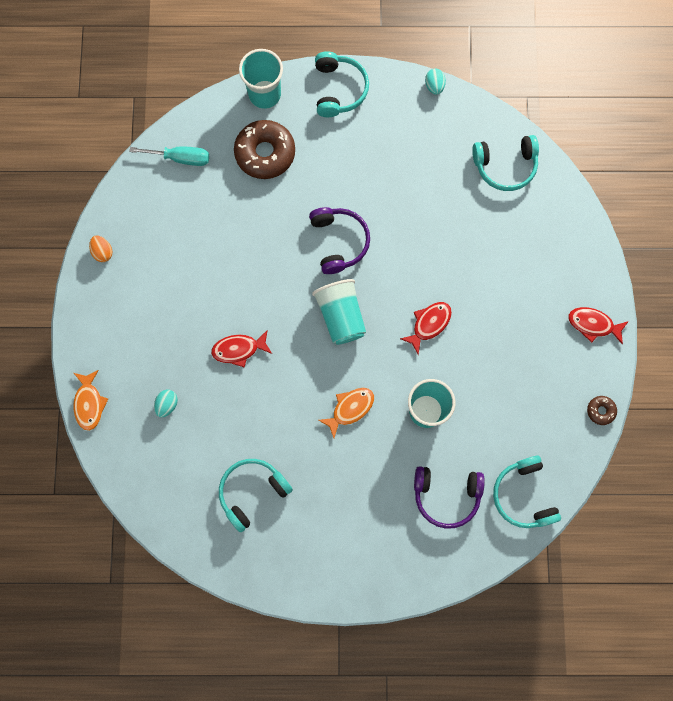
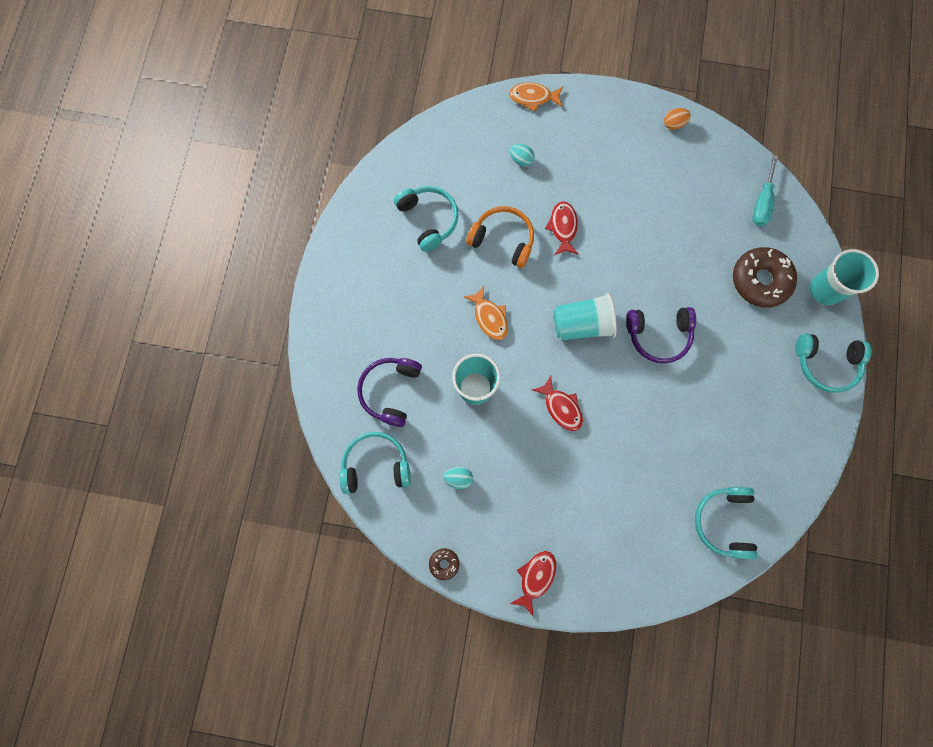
camera: 100 degrees right, 0 degrees up
(262, 409) = (503, 240): none -> orange headphones
(434, 86) = (823, 464): turquoise egg -> turquoise egg (458, 478)

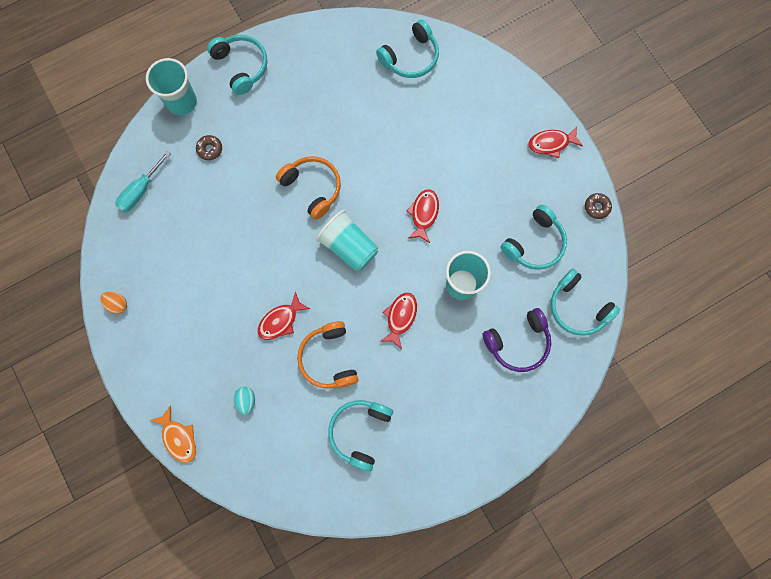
camera: 130 degrees left, 0 degrees up
(458, 478) = (534, 243): turquoise egg -> turquoise headphones
(489, 317) = (400, 317): orange fish -> red fish
(658, 335) = (312, 188): purple headphones -> orange headphones
(760, 280) = (210, 149): brown donut -> brown donut, size x0.46
(761, 202) = (140, 191): turquoise screwdriver -> turquoise screwdriver turned 150 degrees clockwise

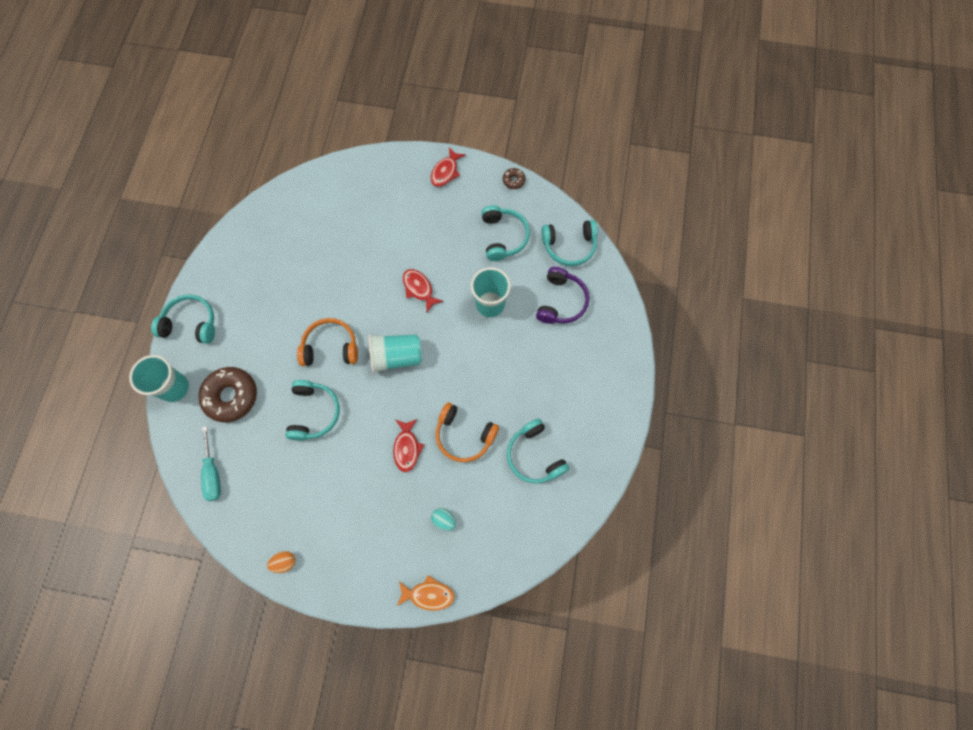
camera: 50 degrees left, 5 degrees down
(210, 149) = (231, 396): brown donut -> brown donut, size x2.20
(400, 317) = (477, 363): red fish -> none
(410, 57) = (300, 207): turquoise headphones -> turquoise headphones (314, 413)

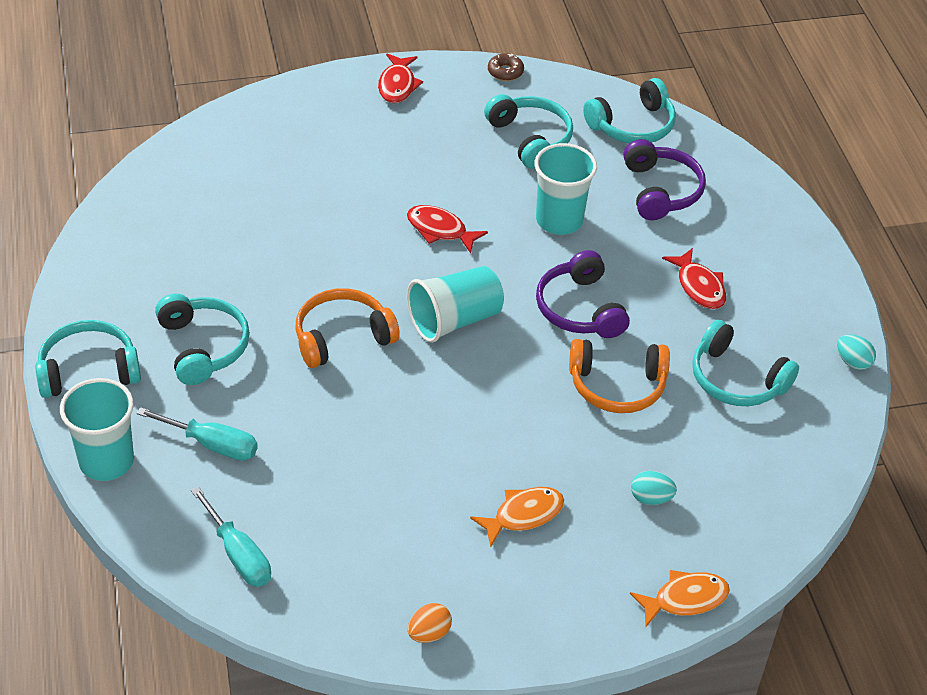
camera: 25 degrees left, 25 degrees down
(231, 396) = (212, 444): brown donut -> turquoise screwdriver
(314, 413) = (363, 426): turquoise headphones -> turquoise headphones (203, 346)
(369, 505) = (523, 515): none -> orange fish
(407, 448) = (538, 426): red fish -> red fish (699, 286)
(470, 373) = (579, 309): none -> purple headphones
(609, 468) = (852, 362): none -> turquoise egg

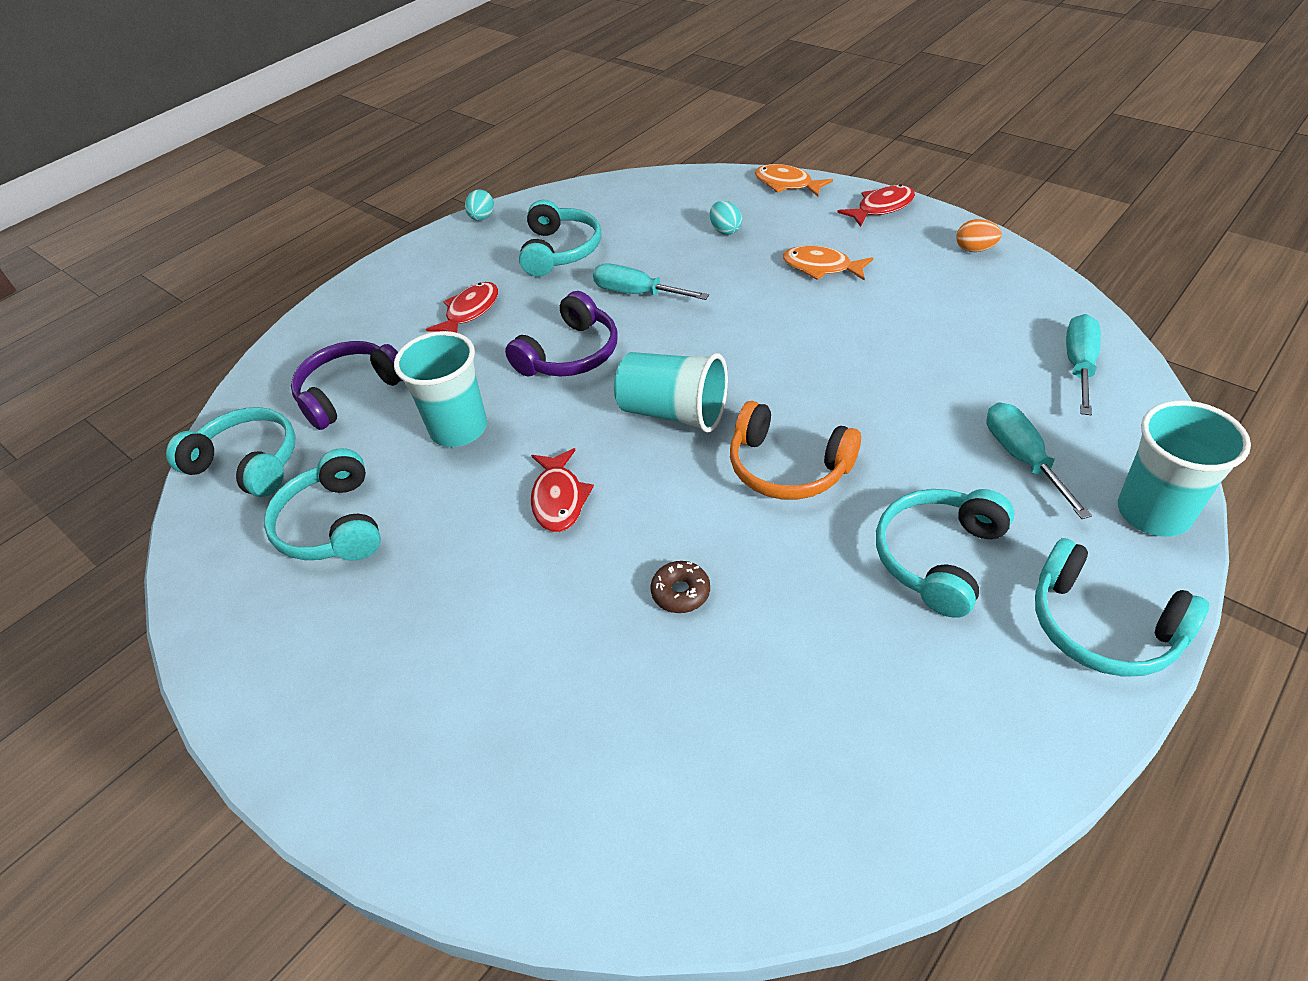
camera: 120 degrees left, 0 degrees up
(397, 85) = (307, 722): red fish -> red fish (881, 208)
(505, 72) = (202, 627): brown donut -> brown donut (680, 592)
(530, 138) = (333, 524): turquoise headphones -> turquoise headphones turned 45 degrees counterclockwise
(617, 386) = (637, 293): orange headphones -> turquoise screwdriver

